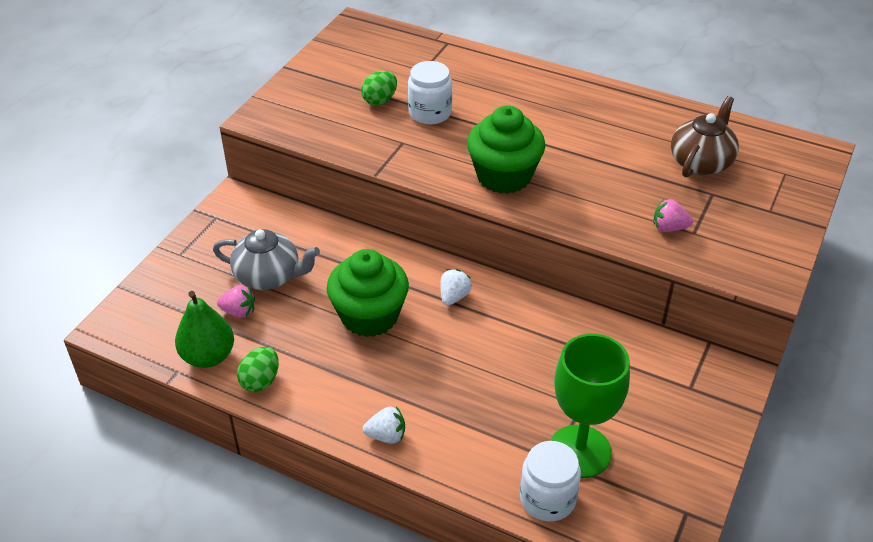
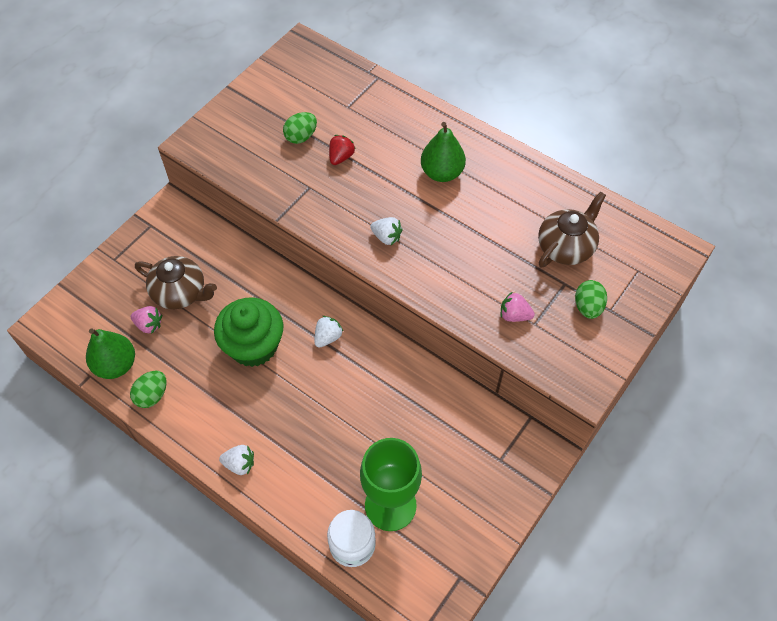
camera: 10 degrees right, 15 degrees up
(269, 276) = (180, 293): grey teapot -> brown teapot
(430, 113) = (341, 157): white jar -> red strawberry
(504, 176) = (386, 237): green cupcake -> white strawberry
(544, 114) = (442, 173): none -> green pear
(745, 211) = (588, 307): none -> green egg

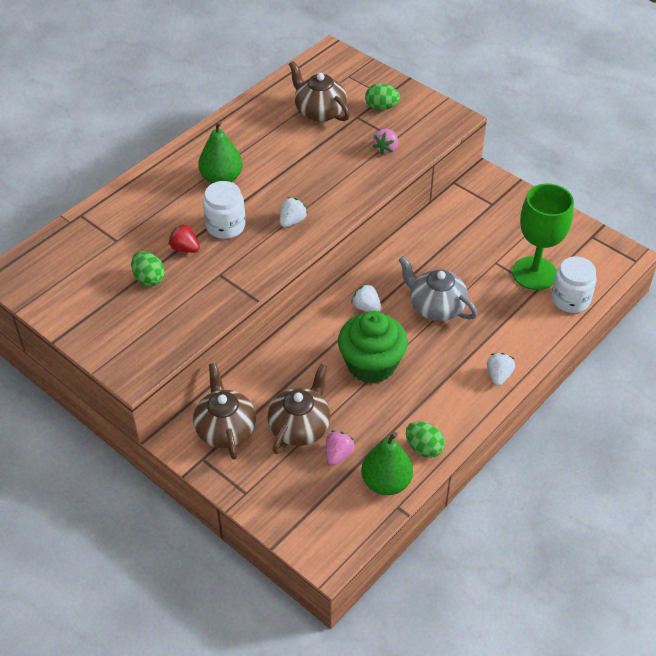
camera: 85 degrees left, 10 degrees down
(180, 237) = (225, 429): none -> brown teapot
(332, 402) = (435, 307): none -> grey teapot
(374, 184) = (225, 226): none -> white jar

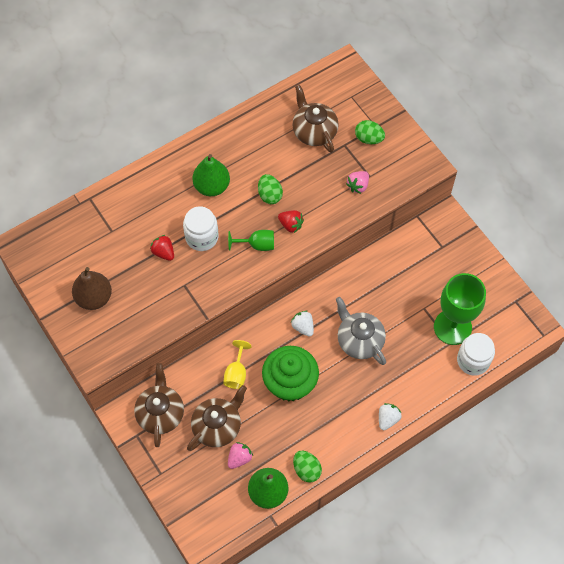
camera: 15 degrees right, 15 degrees up
(114, 308) = (94, 298): none -> brown pear
(149, 278) = (128, 276): green egg -> green egg (270, 195)
(292, 221) = (257, 245): white strawberry -> green goblet
(304, 368) = (236, 373): none -> yellow goblet
(324, 196) = (291, 225): none -> red strawberry

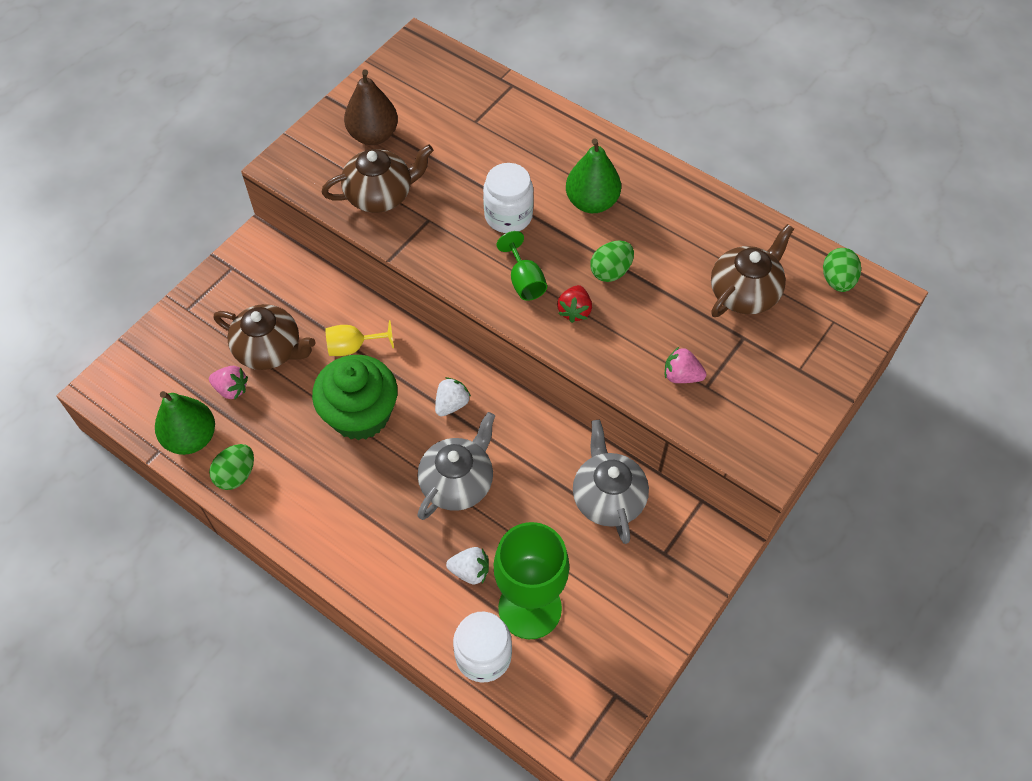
camera: 70 degrees right, 5 degrees down
(160, 413) = (269, 282): brown teapot -> brown teapot (380, 195)
(163, 252) = (467, 183): red strawberry -> none
(369, 139) = (772, 366): green egg -> green egg (837, 280)
(387, 419) = (344, 558): white strawberry -> white strawberry (470, 571)
(398, 263) = (608, 497): none -> grey teapot

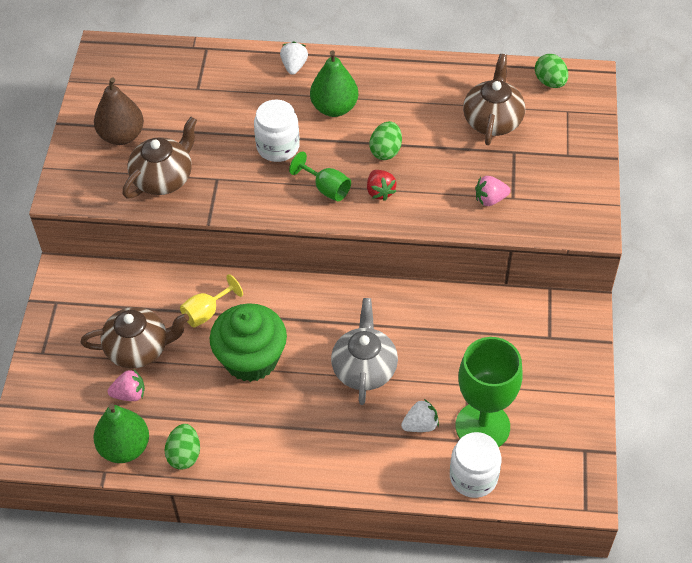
camera: 30 degrees left, 5 degrees down
(451, 404) = (317, 315): white strawberry -> white strawberry (294, 66)
(608, 497) = (482, 320): grey teapot -> none

